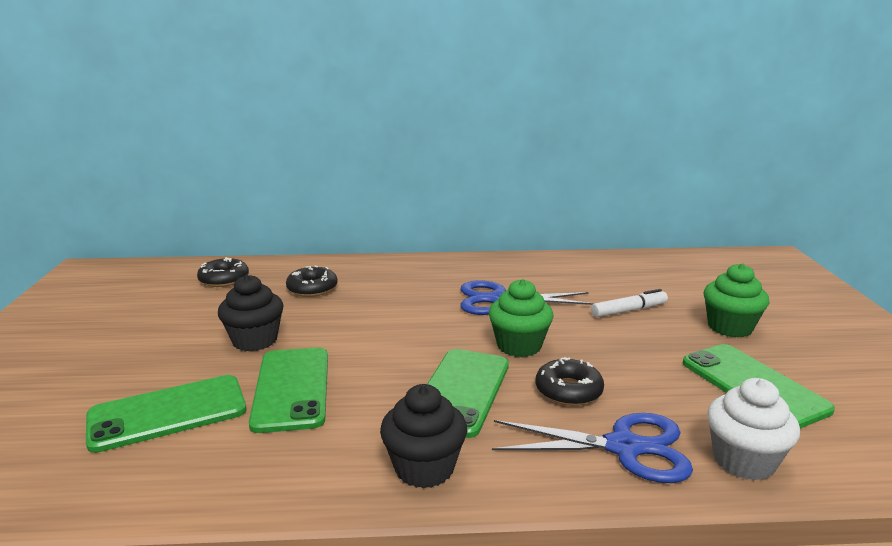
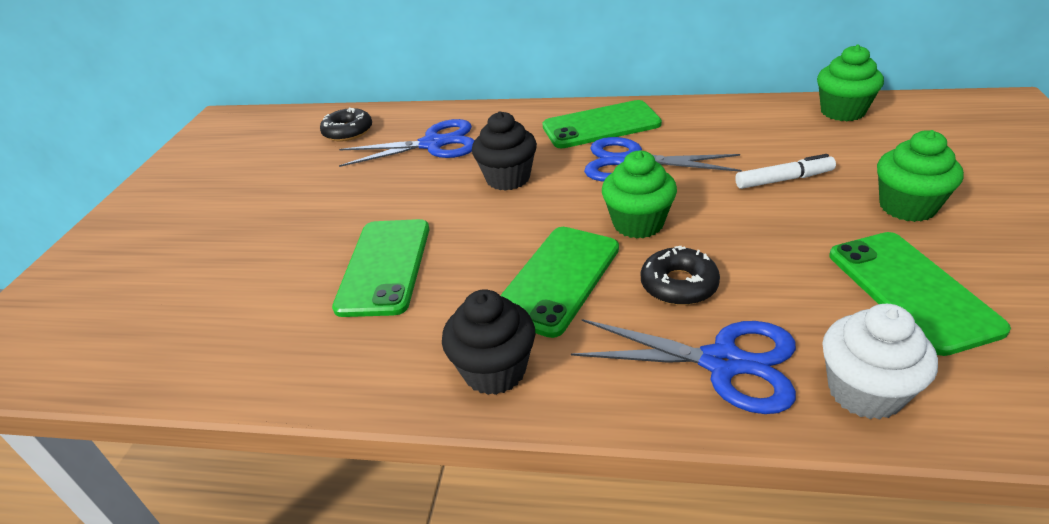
camera: 15 degrees right, 15 degrees up
(168, 413) = (263, 288): green phone -> green phone (601, 125)
(255, 340) = (362, 207): black cupcake -> black cupcake (508, 178)
(312, 288) = (433, 144): black donut -> blue scissors
(658, 262) = (842, 111): none -> green cupcake

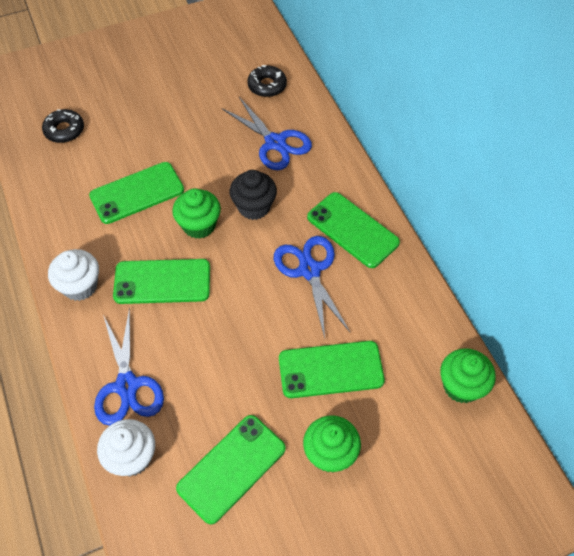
camera: 55 degrees right, 20 degrees up
(494, 371) = (80, 286): black cupcake -> white cupcake
(638, 223) = (236, 301): green cupcake -> green cupcake (199, 225)
(679, 285) = (184, 344): black donut -> black donut (64, 130)
(784, 180) = (331, 369): white marker -> green phone

